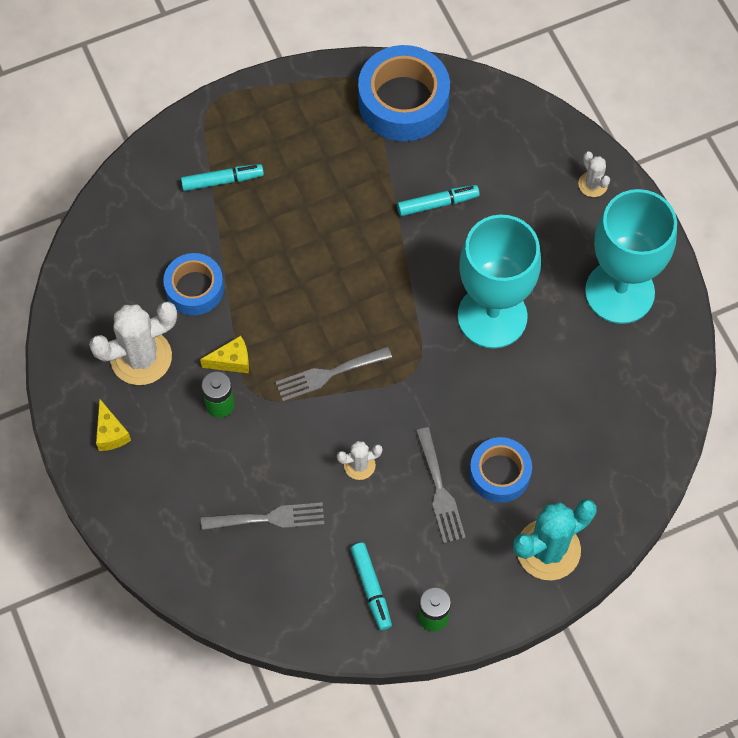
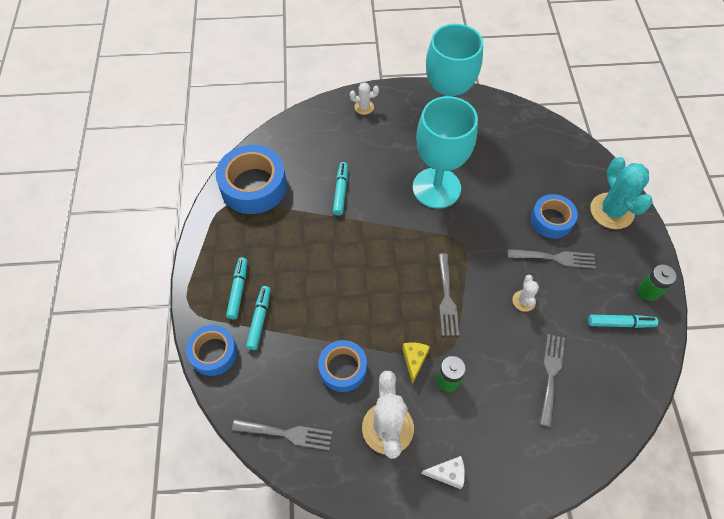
camera: 70 degrees left, 5 degrees down
(100, 259) = (287, 434): none -> grey fork
(111, 433) = (447, 473): yellow cheese -> white cheese
(165, 151) = (213, 353): none -> blue tape
(250, 144) = (238, 291): none -> turquoise marker

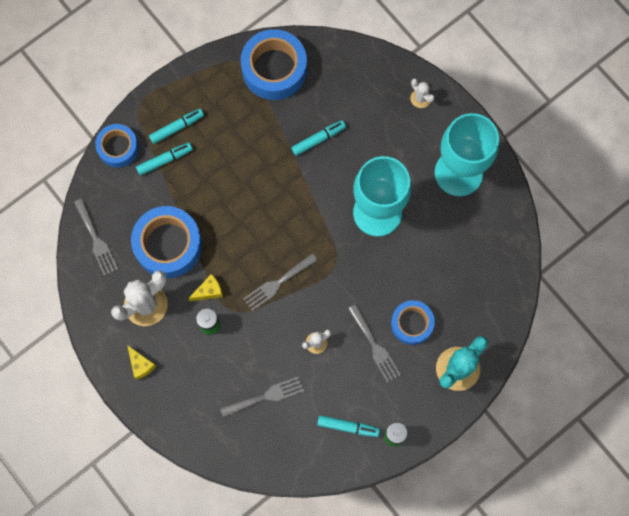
camera: 55 degrees right, 15 degrees up
(343, 368) = (168, 245): blue tape -> blue tape, size x1.62
(447, 473) = (141, 365): white cheese -> yellow cheese
(619, 323) = (347, 426): turquoise marker -> turquoise marker turned 45 degrees counterclockwise

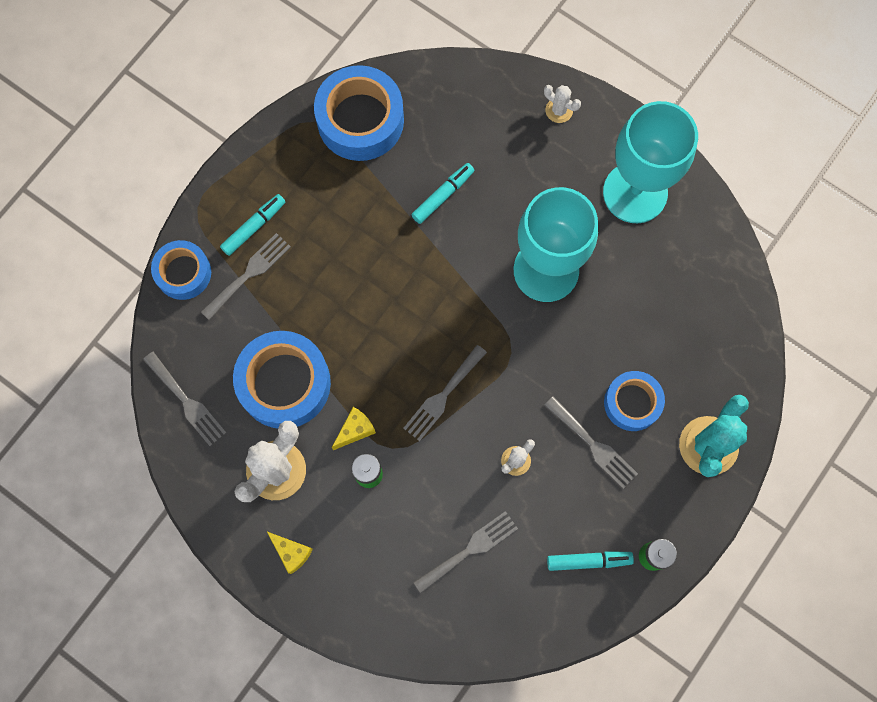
camera: 15 degrees left, 0 degrees up
(164, 160) = (249, 273): turquoise marker -> grey fork

